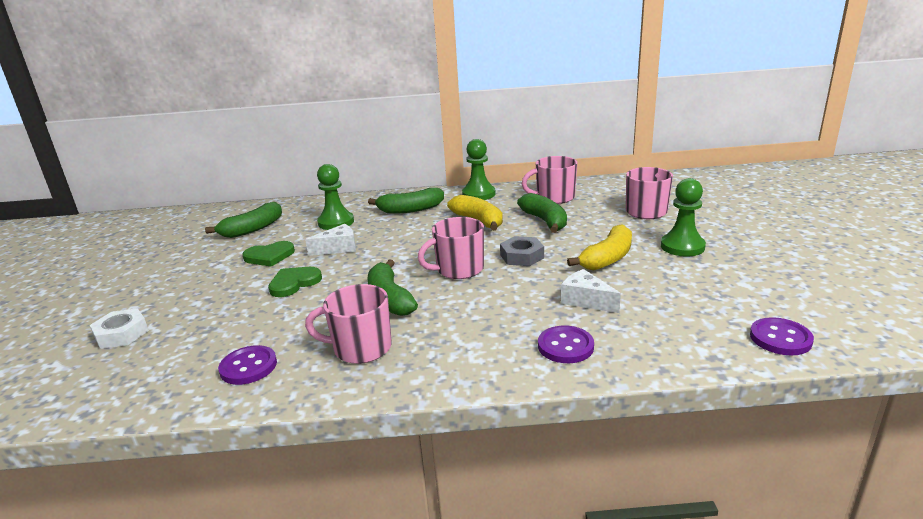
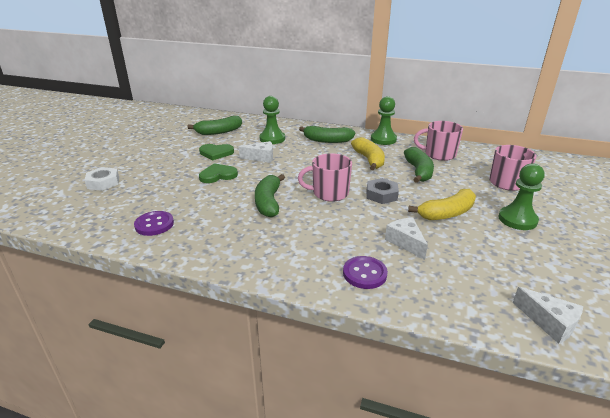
camera: 20 degrees right, 5 degrees up
(361, 348) = (227, 232): pink mug -> none
(780, 338) = (549, 323): purple button -> white cheese

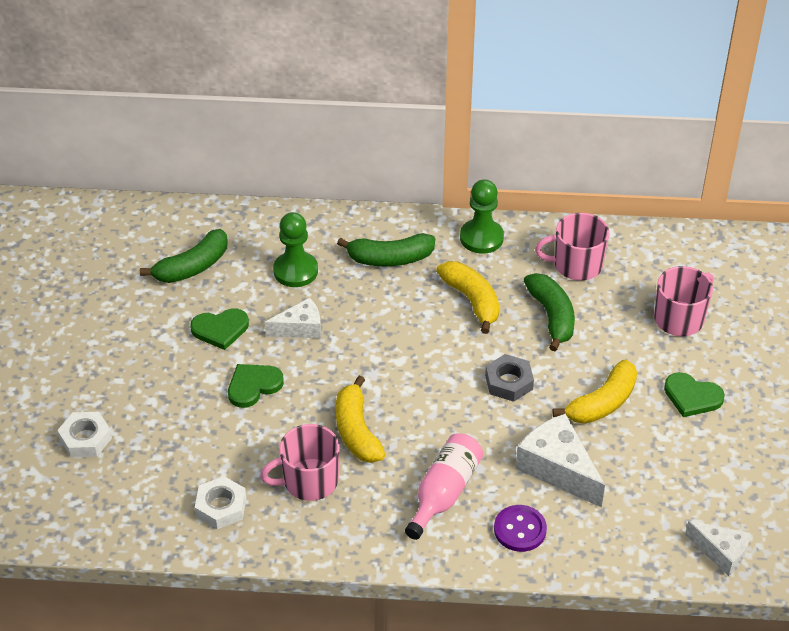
camera: 15 degrees left, 15 degrees up
(154, 224) = (221, 507): purple button -> white nut
(268, 202) = (357, 431): green banana -> yellow banana
(313, 242) = (444, 493): none -> pink bottle
(329, 193) = (435, 393): pink mug -> pink mug (309, 481)
(405, 242) = (558, 469): white cheese -> white cheese, size x1.60
(517, 219) = (692, 397): green pawn -> green heart

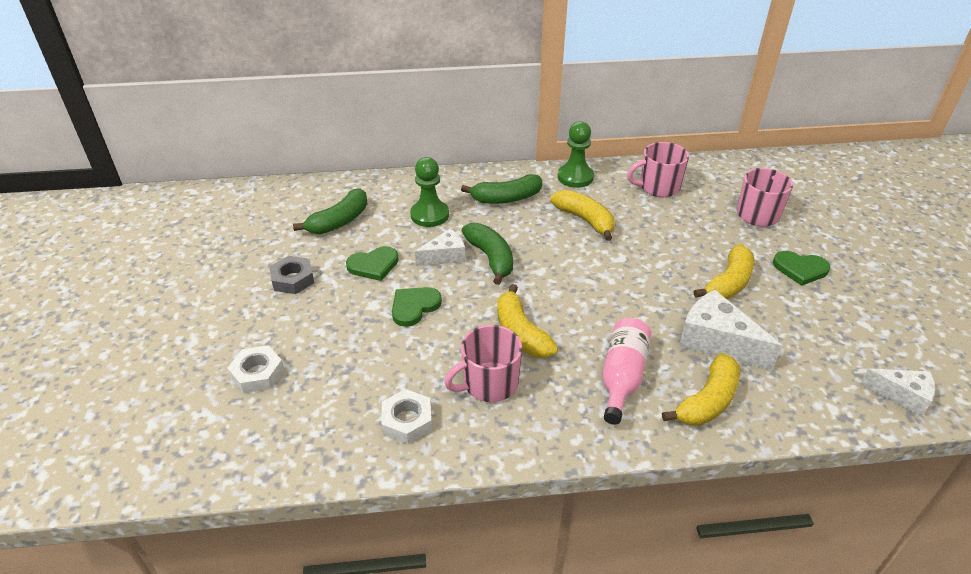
camera: 10 degrees left, 5 degrees down
(509, 382) = (641, 276): grey nut -> grey nut (293, 279)
(520, 529) = (707, 401): purple button -> yellow banana
(551, 316) = (655, 224): green banana -> green banana (490, 258)

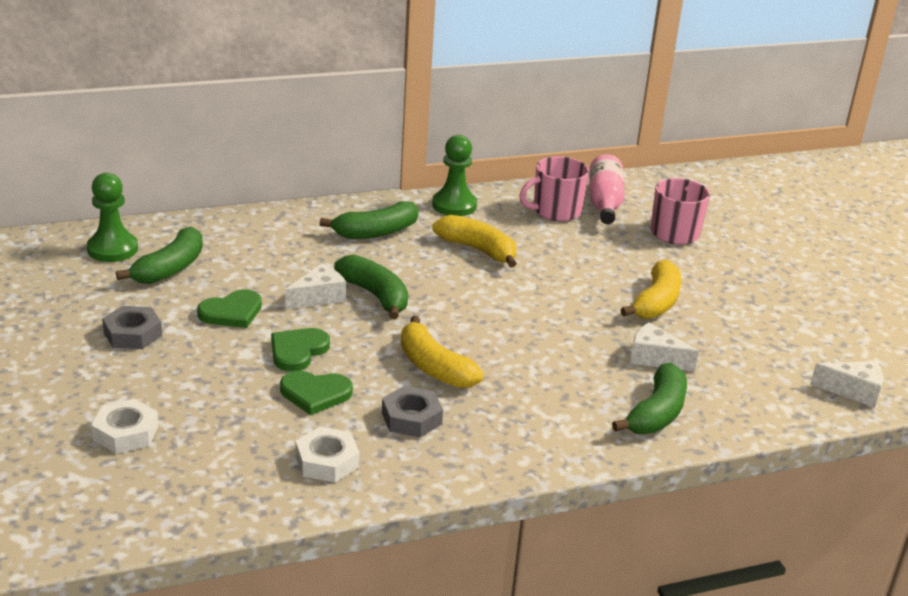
camera: 15 degrees left, 10 degrees down
(429, 215) = (285, 255): green pawn -> green pawn (112, 249)
(489, 383) = (411, 418): pink mug -> grey nut
(622, 377) = (559, 399): pink bottle -> pink bottle (604, 203)
(707, 401) = (656, 413): yellow banana -> green banana
(716, 341) = (655, 358): white cheese -> white cheese, size x0.63
(800, 269) = (731, 284): green heart -> green heart (315, 394)

